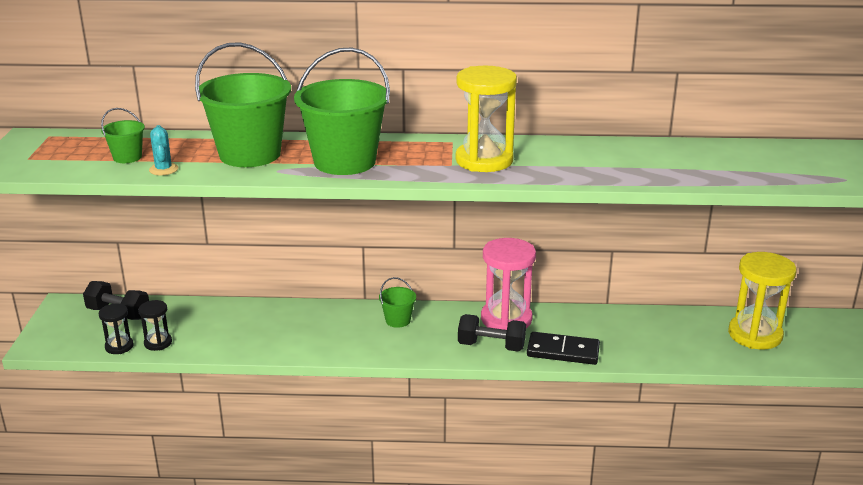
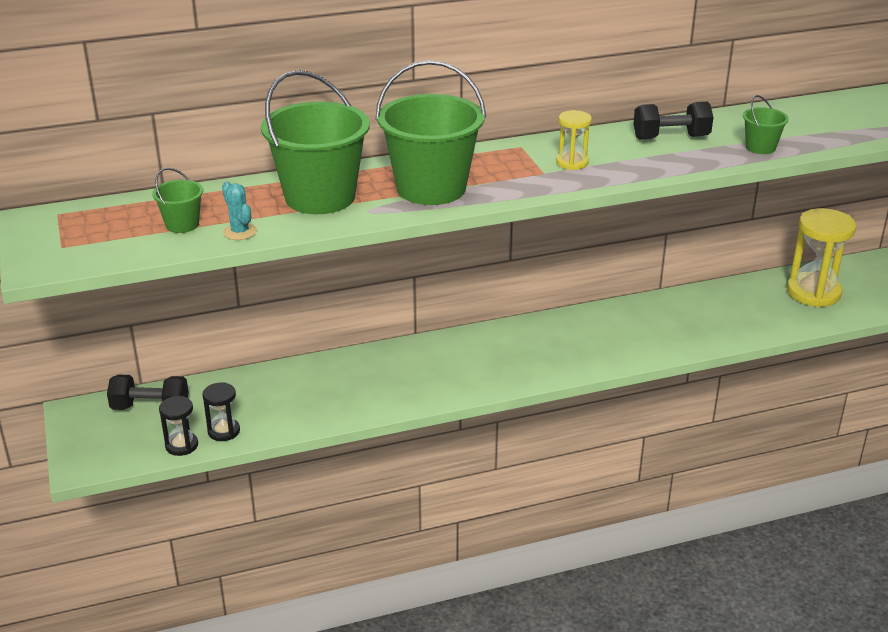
camera: 20 degrees left, 5 degrees up
(398, 320) = (467, 350): green bucket -> green bucket (760, 147)
(484, 160) = (572, 162): yellow hourglass -> yellow hourglass, size x0.52
(491, 346) = (580, 357): black dumbbell -> black dumbbell (671, 137)
(506, 319) = (575, 325): pink hourglass -> none
(563, 351) = (652, 347): black domino -> none

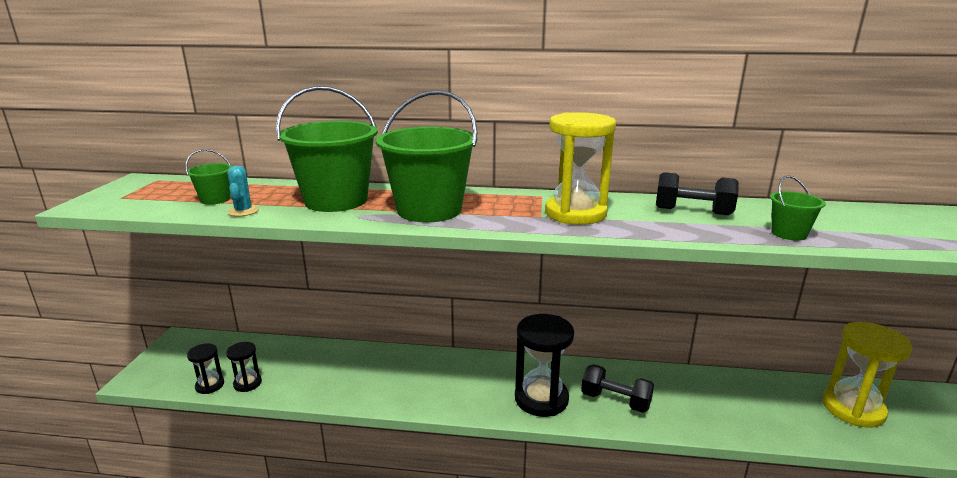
camera: 25 degrees right, 10 degrees down
(150, 408) = (223, 350): black dumbbell -> black dumbbell (615, 401)
(544, 359) = (541, 399): none -> black hourglass
(572, 162) = (575, 213): yellow hourglass -> yellow hourglass, size x1.94

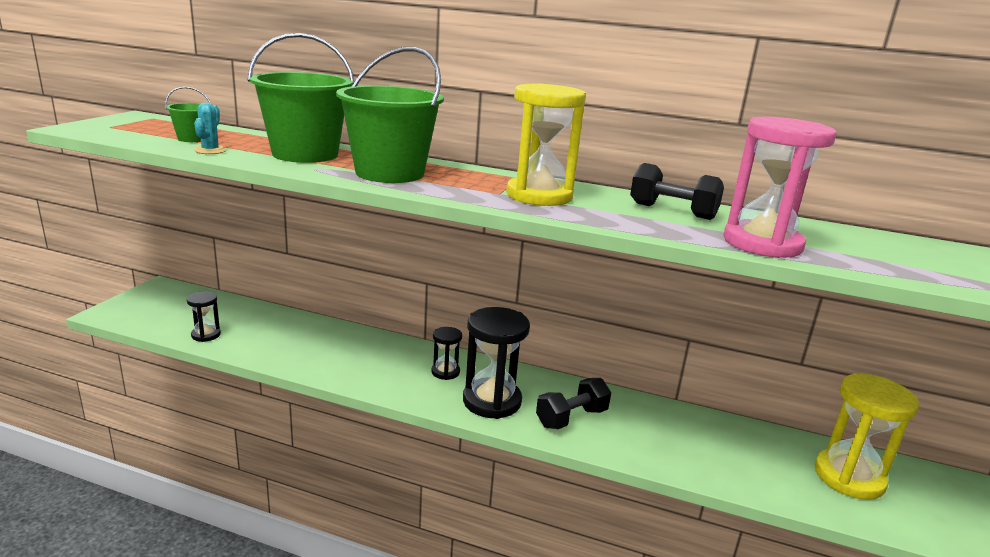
camera: 10 degrees right, 0 degrees up
(210, 385) = (170, 330): black hourglass -> black hourglass (445, 372)
(615, 401) = (571, 418): black dumbbell -> black dumbbell turned 75 degrees counterclockwise
(789, 234) = (762, 244): green bucket -> pink hourglass

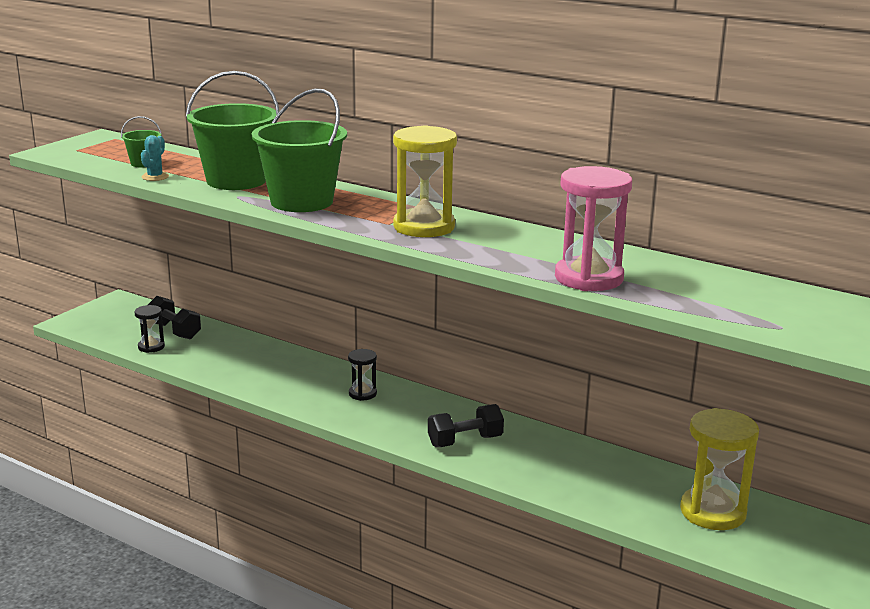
camera: 15 degrees right, 0 degrees up
(492, 401) = (395, 421): black hourglass -> none
(672, 211) = (539, 245): black dumbbell -> black dumbbell (174, 331)

